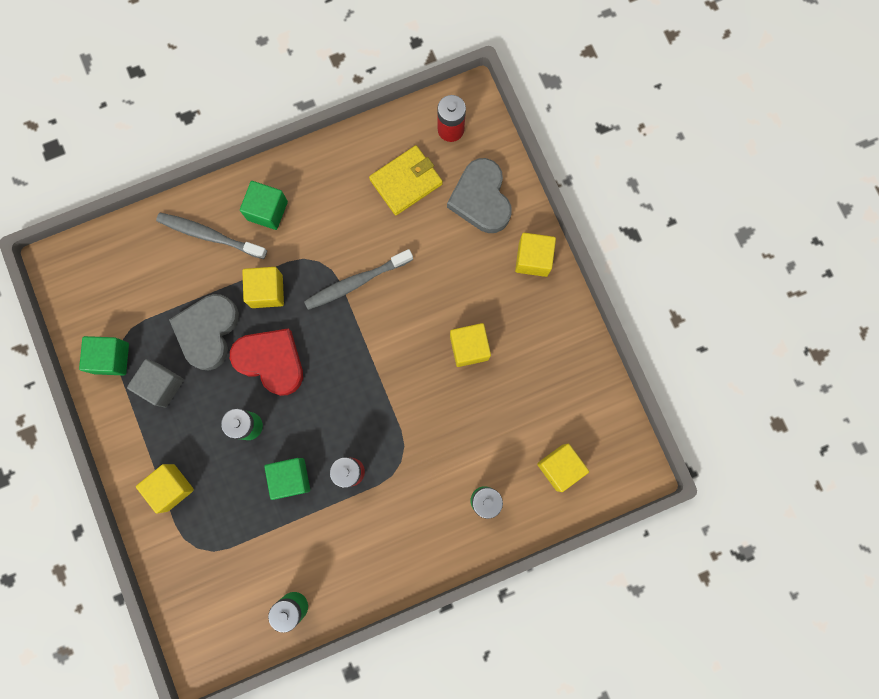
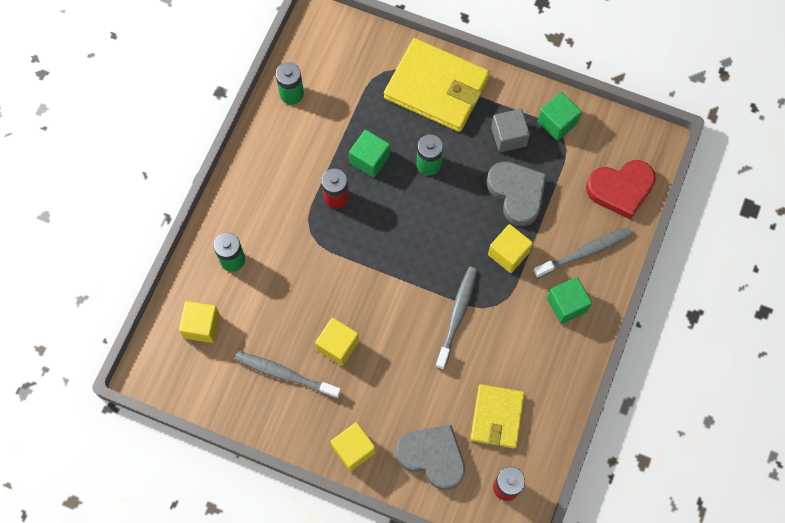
camera: 135 degrees right, 10 degrees down
(171, 487) = (436, 88): yellow cube -> yellow wallet
(271, 361) = (457, 214): red heart -> red heart (620, 189)
(531, 364) = (285, 374): none -> grey toothbrush

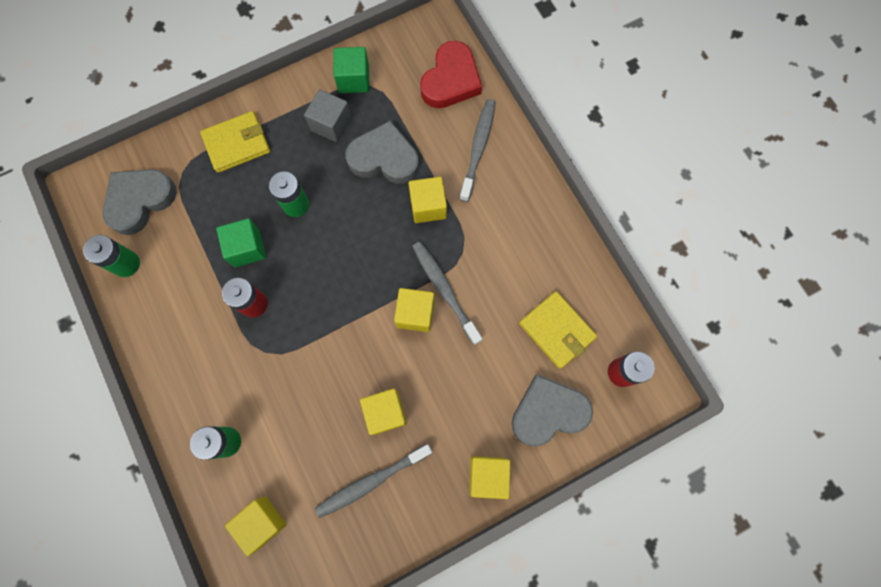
camera: 50 degrees left, 5 degrees up
(340, 63) = (140, 201): none -> grey heart
(423, 309) = (415, 313): none -> yellow cube
(436, 88) = (237, 144): yellow wallet -> yellow wallet, size x0.61
(566, 304) = (509, 198): green cube -> none

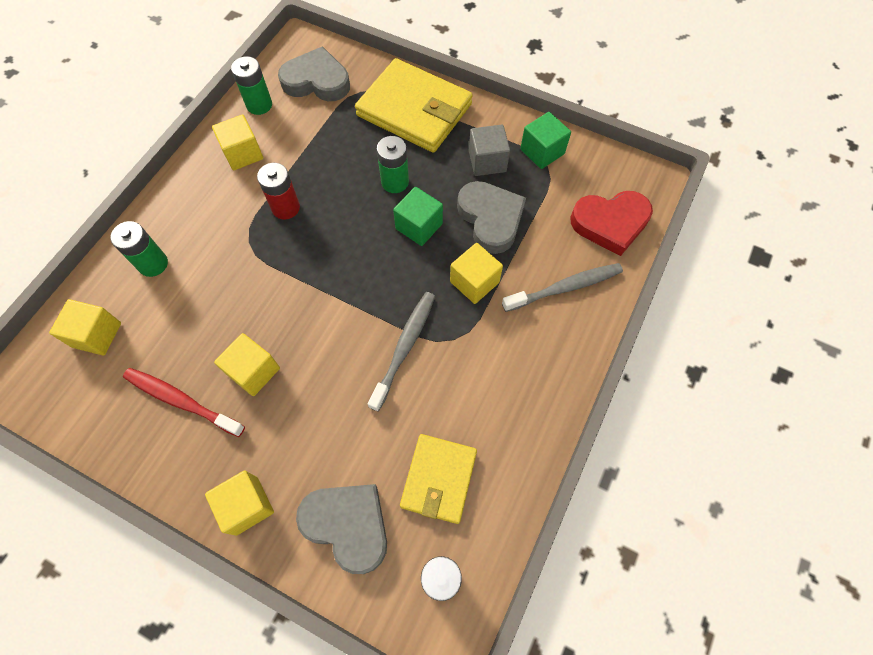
camera: 55 degrees right, 10 degrees down
(237, 144) = (414, 110): yellow wallet -> yellow wallet, size x1.64
(247, 248) = (330, 173): green cube -> green cube (419, 226)
(371, 481) = (181, 401): grey toothbrush -> red toothbrush
(415, 313) = (364, 337): yellow cube -> yellow cube (243, 154)

